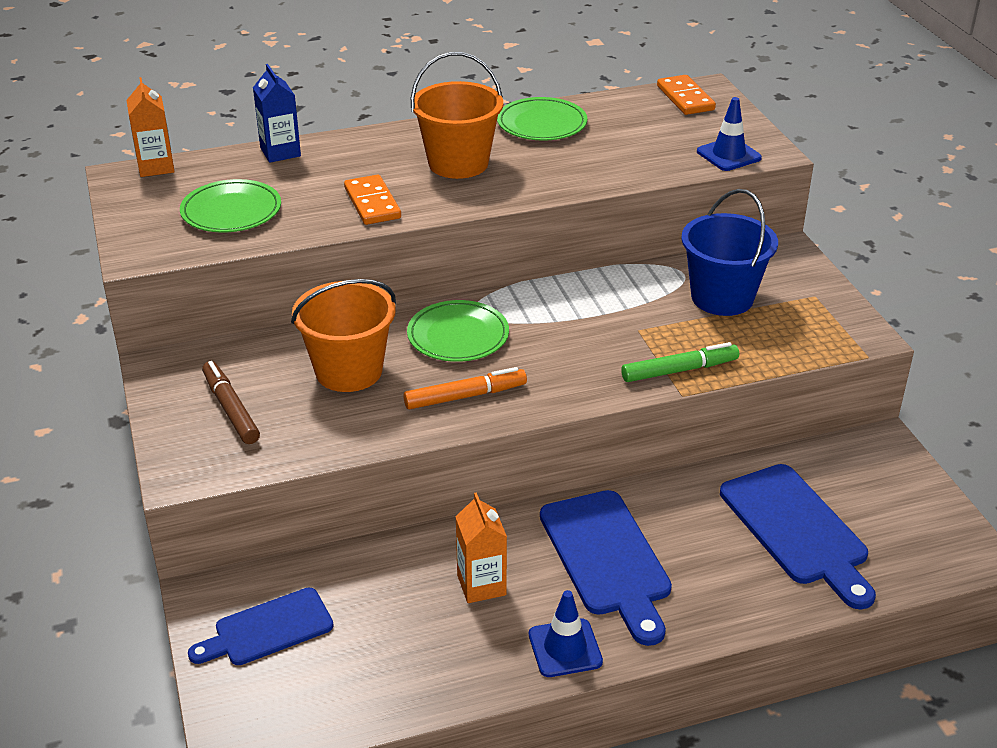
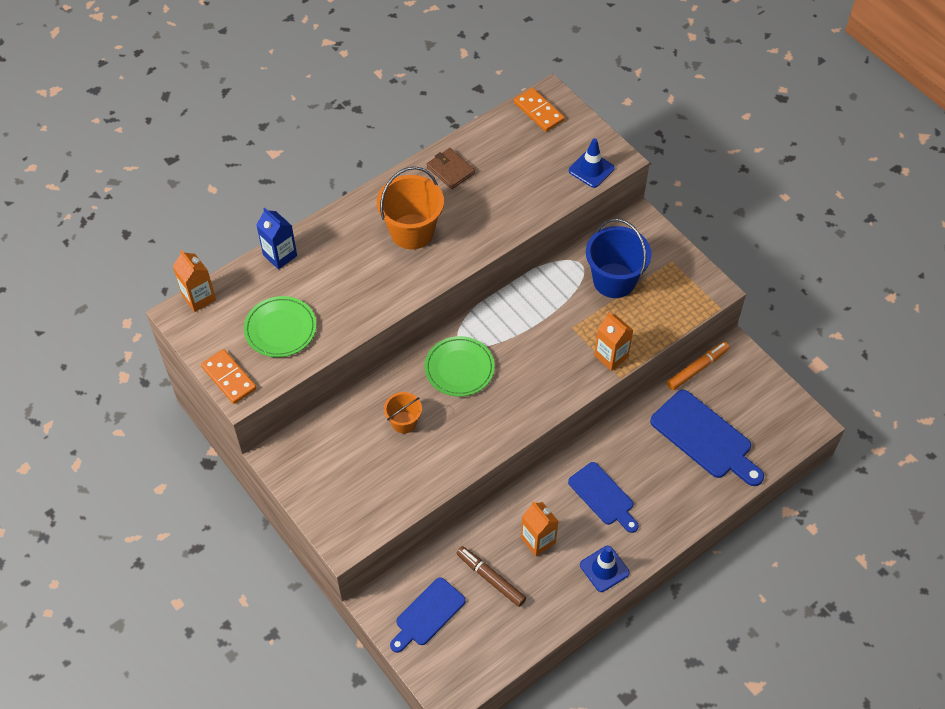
camera: 20 degrees left, 20 degrees up
(230, 409) = (345, 479): brown marker -> brown marker (490, 578)
(349, 371) = (404, 422): orange bucket -> orange bucket, size x0.55
(372, 203) = (373, 292): orange domino -> orange domino (229, 378)
(465, 396) = (488, 421): orange marker -> orange marker (697, 368)
(542, 124) = (450, 170): green plate -> brown wallet
(607, 559) = (603, 496): blue cutting board -> blue cutting board, size x0.66
(679, 370) = (611, 356): green marker -> orange carton

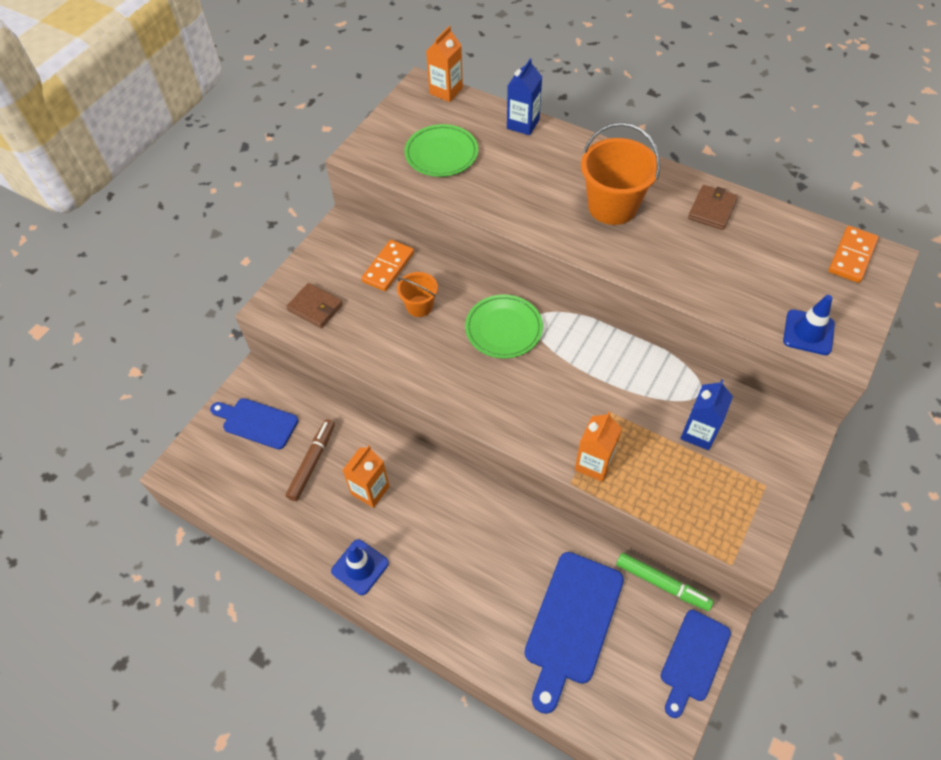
camera: 70 degrees right, 0 degrees up
(229, 378) = (372, 140): orange domino -> orange domino (388, 267)
(362, 505) = (315, 307): none -> brown wallet
(603, 496) = (447, 536): blue cutting board -> blue cutting board (693, 659)
(614, 280) = (699, 433): blue bucket -> blue carton
(697, 368) = (662, 584): orange marker -> green marker

